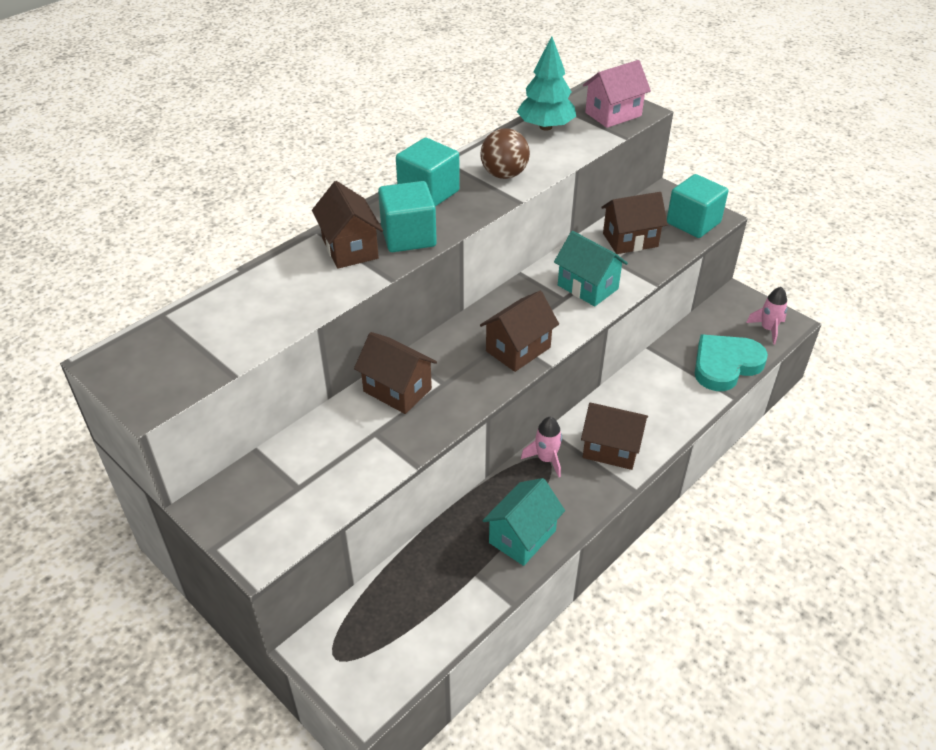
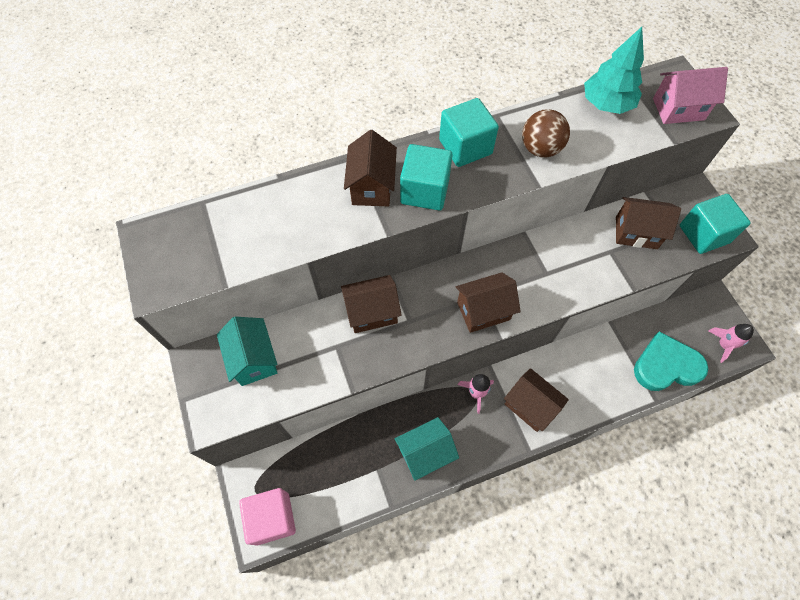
camera: 25 degrees right, 20 degrees up
(374, 677) = (272, 518): none -> pink cube
(397, 390) = (372, 312): brown house -> brown house turned 75 degrees counterclockwise
(587, 287) = (573, 269): turquoise house -> turquoise house (254, 359)

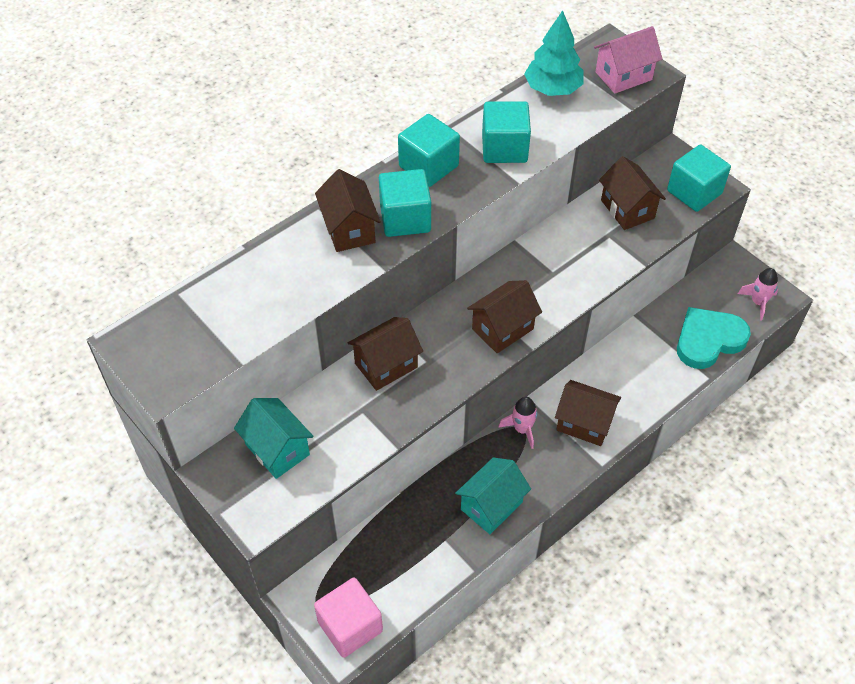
camera: 20 degrees left, 10 degrees down
(540, 149) = (504, 148): brown ball -> turquoise cube
(636, 232) = (627, 209): brown house -> brown house turned 75 degrees clockwise

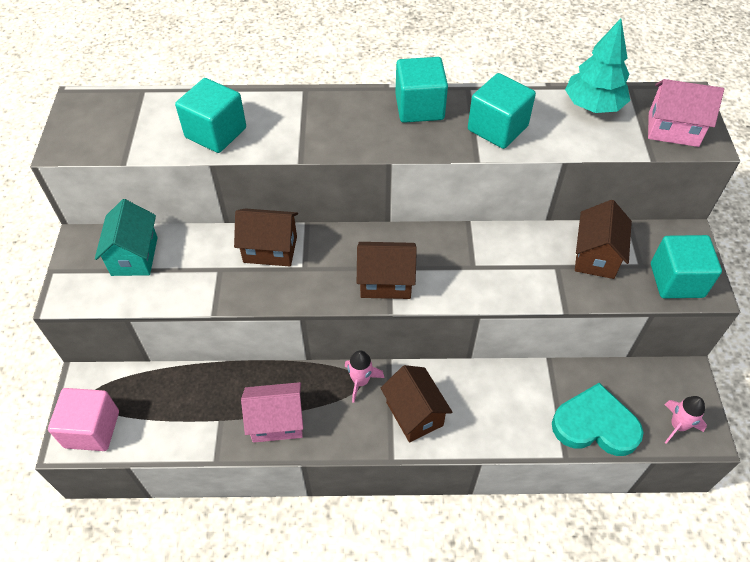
camera: 40 degrees right, 0 degrees up
(349, 229) = (307, 118): brown house -> none
(405, 218) = (356, 134): turquoise cube -> turquoise cube (216, 133)
(491, 506) = (277, 422): turquoise house -> pink house

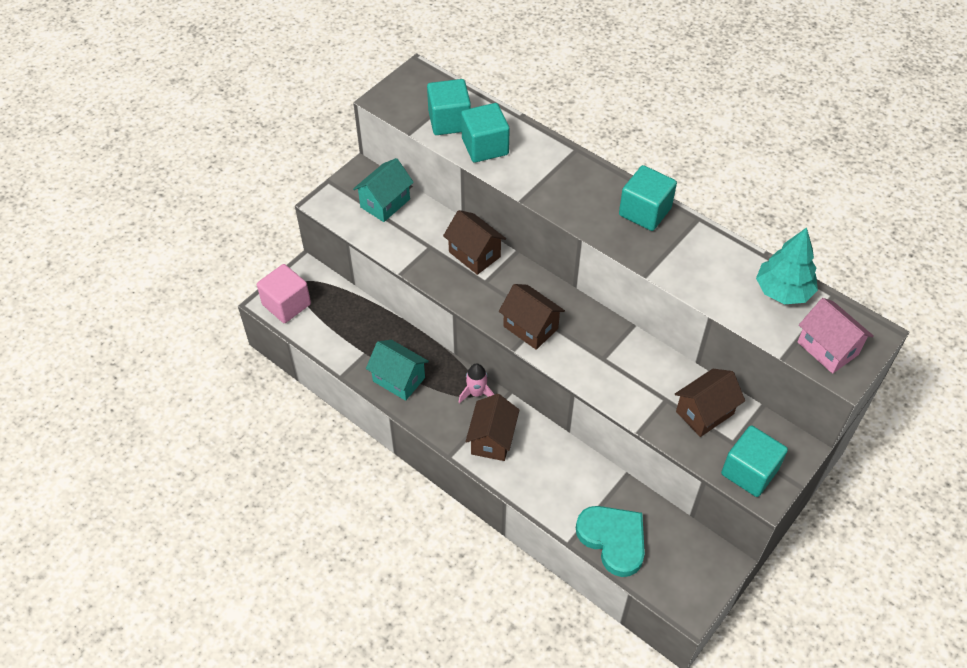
camera: 40 degrees right, 0 degrees up
(277, 422) = (399, 379): pink house -> turquoise house
(497, 128) = (686, 262): turquoise cube -> turquoise cube (449, 121)
(677, 426) = (676, 587): pink rocket -> none

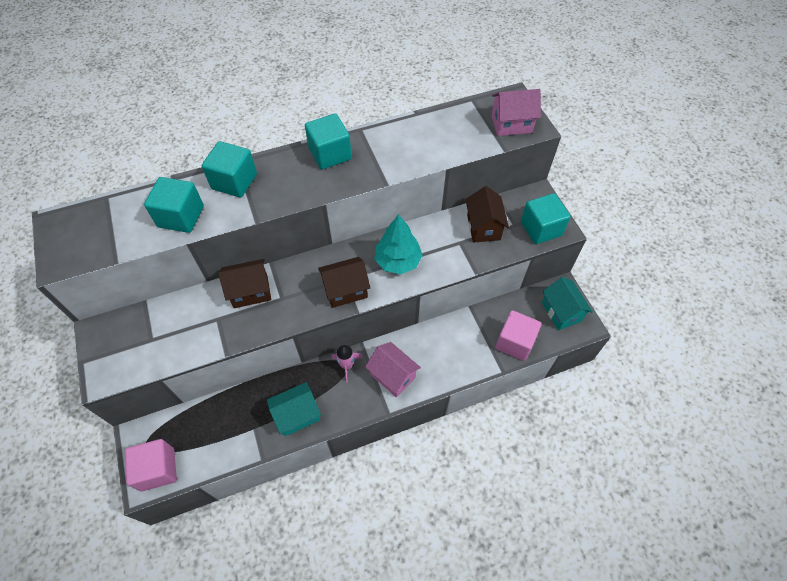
camera: 60 degrees left, 5 degrees up
(385, 203) = (145, 329): turquoise house -> turquoise house (561, 312)
(449, 121) = (131, 227): turquoise cube -> turquoise cube (234, 181)
(492, 439) = (392, 376): brown house -> pink house
(613, 540) = (514, 342): turquoise heart -> pink cube
(783, 291) = (452, 120): turquoise tree -> turquoise tree (398, 261)

